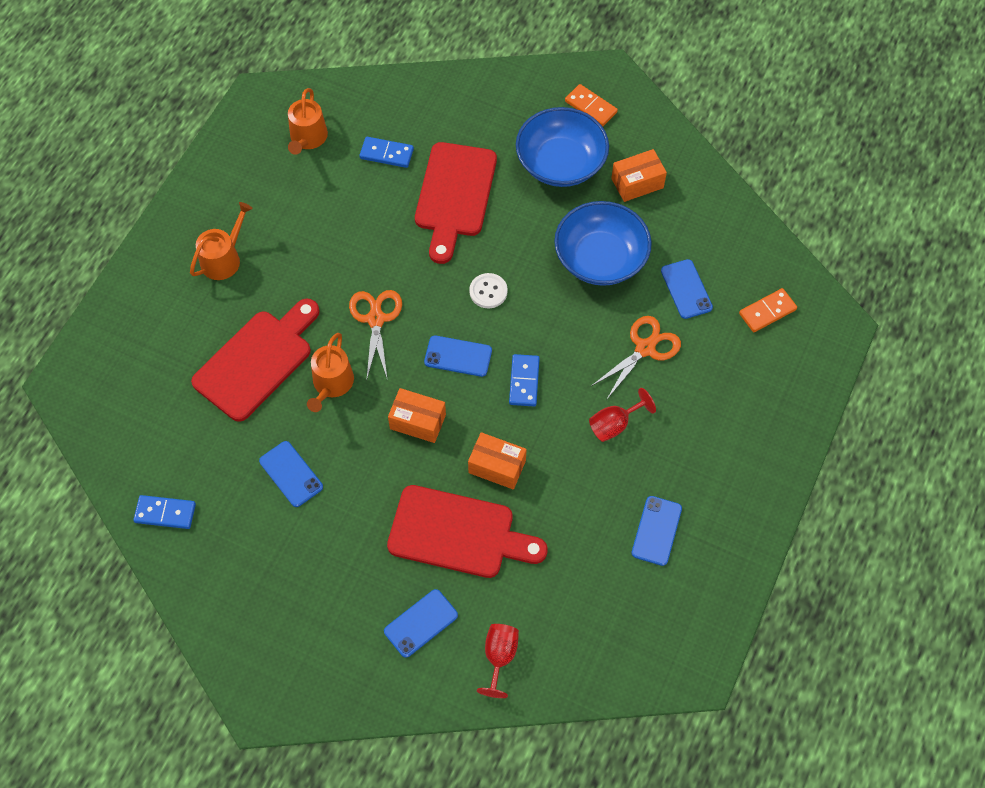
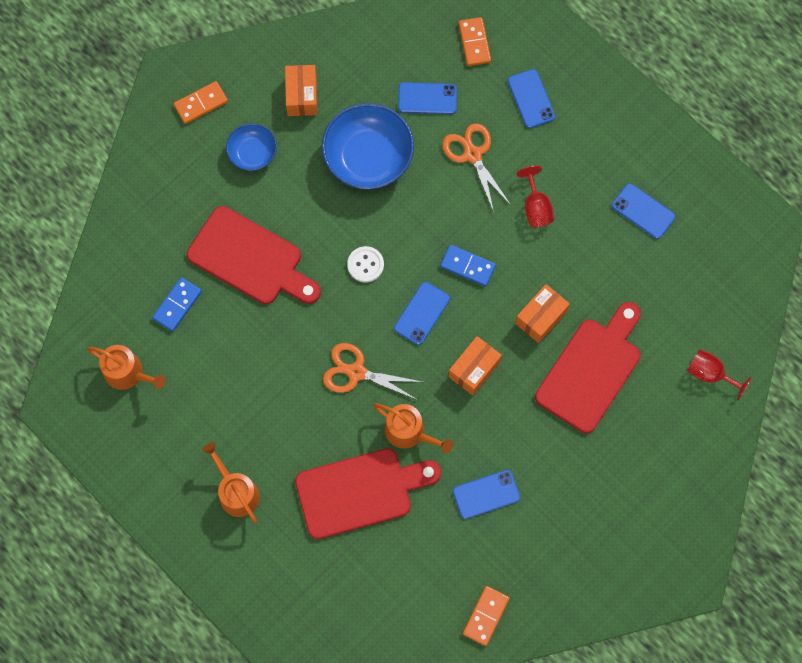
camera: 70 degrees left, 10 degrees up
(165, 513) = (486, 616): blue domino -> orange domino
(257, 361) = (360, 492): red cutting board -> red cutting board turned 105 degrees clockwise
(421, 623) = (661, 427): blue phone -> blue phone (531, 99)
(561, 163) = (252, 153): blue bowl -> blue bowl, size x0.56

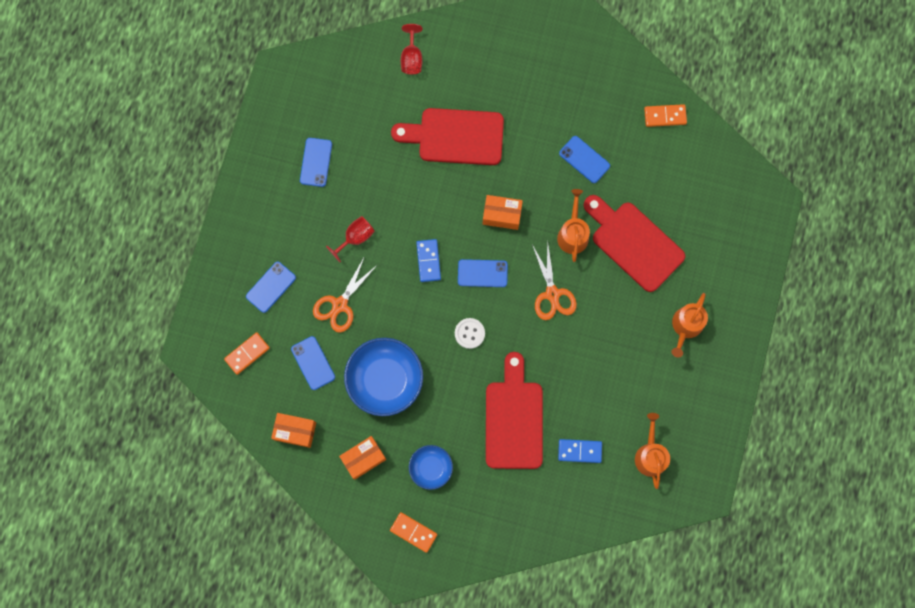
camera: 120 degrees left, 5 degrees up
(541, 317) = (437, 190): orange box -> orange box (295, 431)

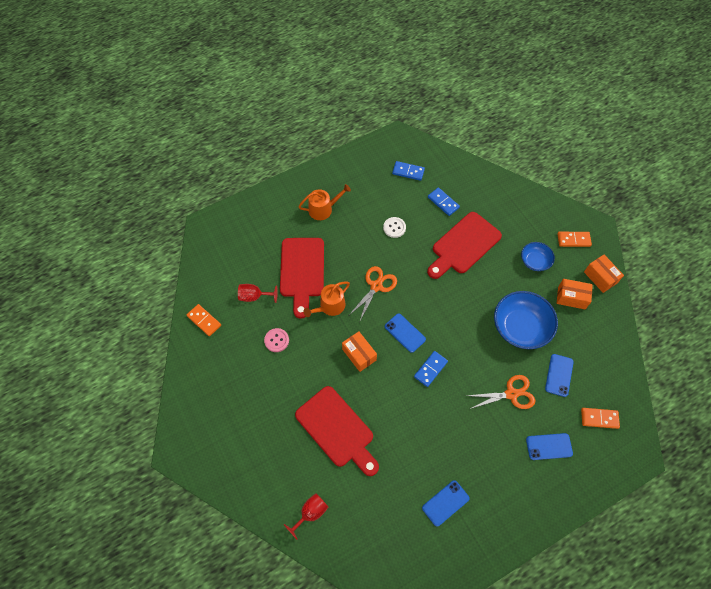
camera: 135 degrees left, 15 degrees down
(295, 431) = (603, 346): orange box -> orange box (600, 277)
(355, 238) = (464, 426): red goblet -> red goblet (254, 296)
(413, 532) = (573, 240): orange domino -> orange domino turned 75 degrees counterclockwise
(469, 333) = (445, 308): white button -> white button (394, 228)
(584, 159) = (276, 340): blue phone -> pink button
(650, 455) = (408, 171): orange watering can -> blue domino

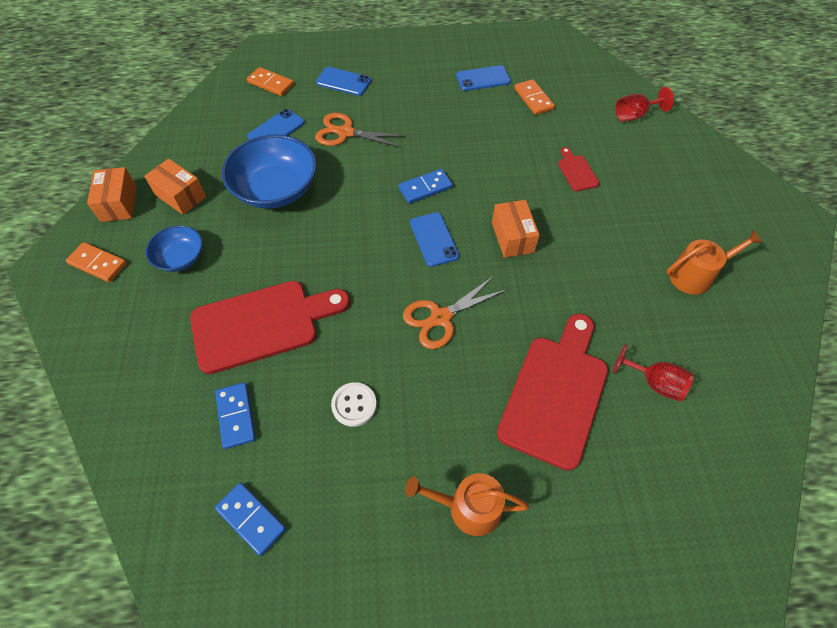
camera: 155 degrees left, 5 degrees down
(204, 321) = (752, 376): orange domino -> orange domino (533, 99)
(276, 340) = (631, 300): pink button -> none
(330, 306) = (529, 316): orange watering can -> orange watering can (695, 275)
(337, 429) = (576, 171): red cutting board -> red cutting board, size x0.44

